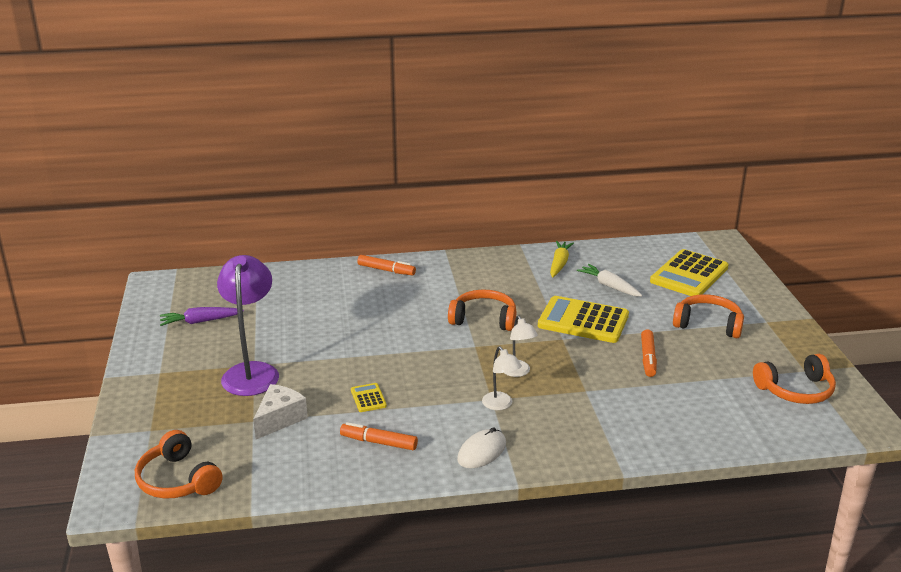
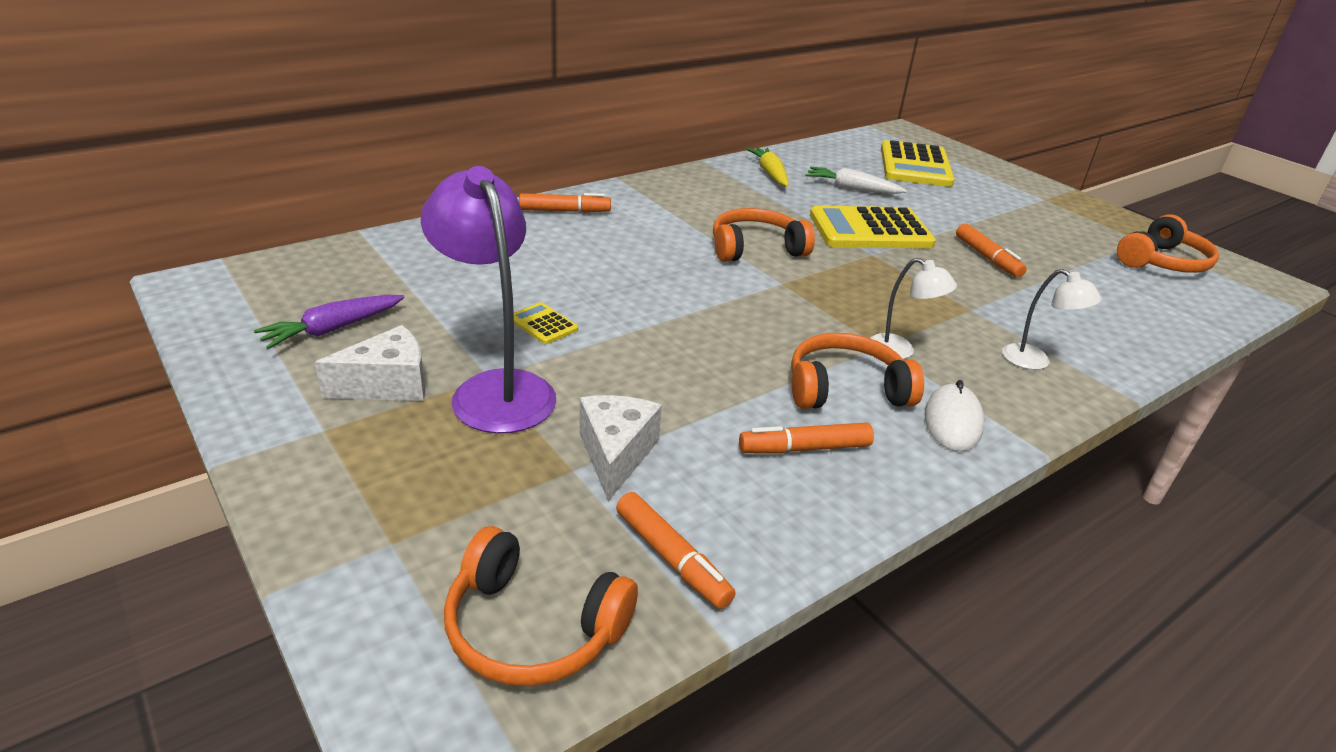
camera: 30 degrees left, 5 degrees up
(204, 357) = (388, 384): none -> white cheese
(260, 472) = (672, 558): none -> orange marker
(368, 398) = (719, 385): yellow calculator -> yellow calculator (543, 324)
(518, 372) = (871, 304): white lamp -> white lamp (1035, 361)
(708, 324) = (997, 211): orange headphones -> orange headphones (845, 389)

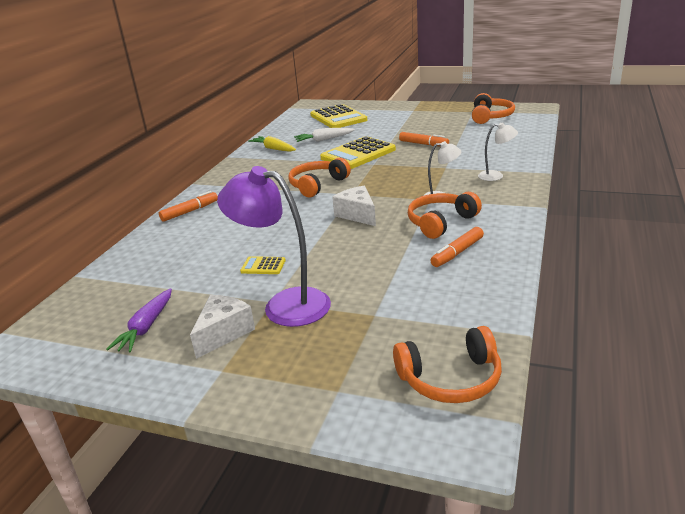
camera: 30 degrees left, 5 degrees down
(616, 454) = (384, 298): white cheese -> white cheese (357, 215)
(672, 558) = (466, 321): orange marker -> none
(953, 421) = (497, 213): white mouse -> none

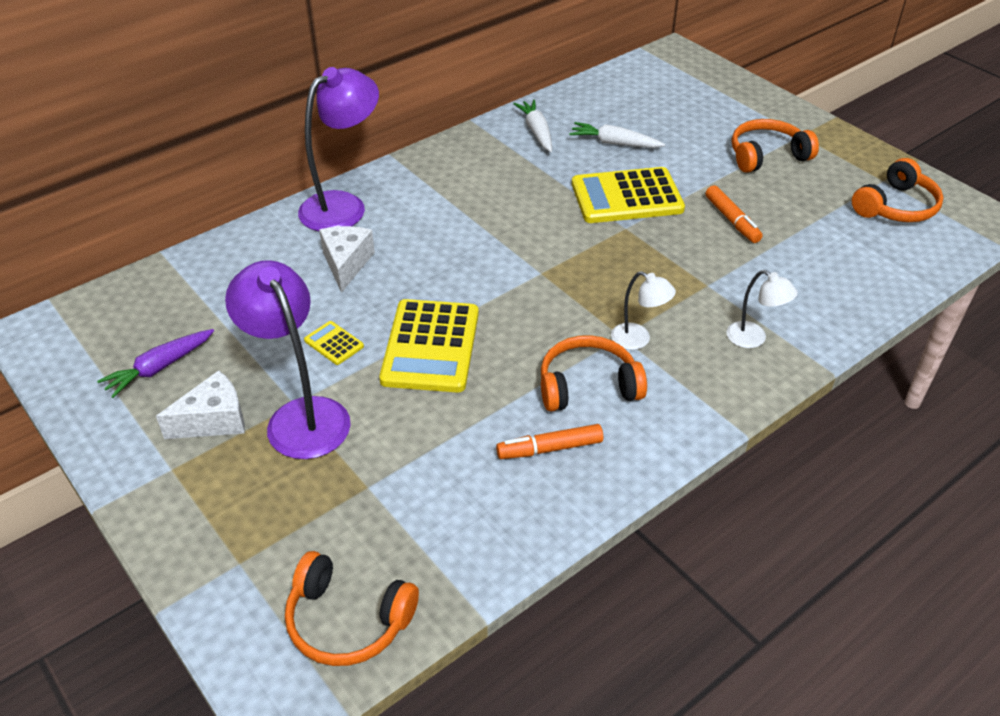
camera: 30 degrees right, 15 degrees up
(190, 211) = (343, 206): orange marker -> purple lamp
(273, 149) = (536, 131): yellow carrot -> white carrot
(317, 185) = (519, 233): orange headphones -> orange headphones (767, 155)
(338, 118) = (680, 102): yellow calculator -> yellow calculator (430, 346)
(357, 215) = (509, 315): white cheese -> white cheese (346, 264)

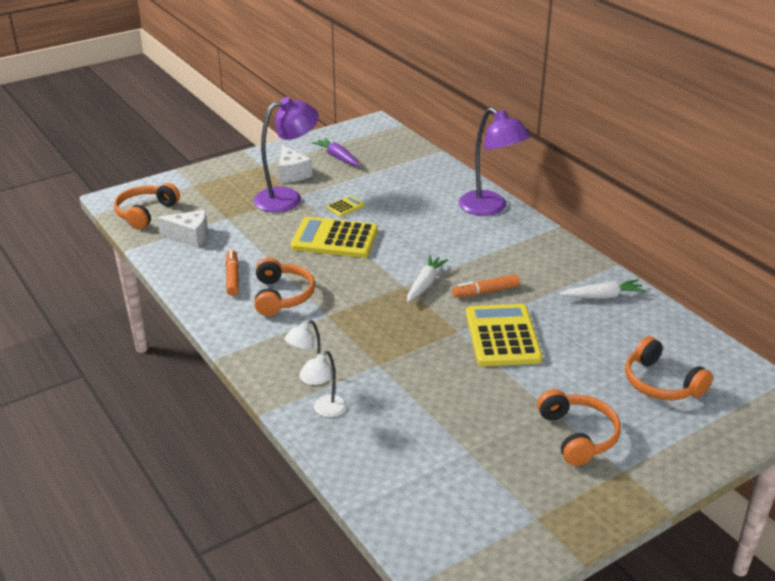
camera: 95 degrees right, 10 degrees down
(346, 264) = (423, 210): white cheese -> white cheese (190, 237)
(614, 143) = (589, 338): white carrot -> white carrot (425, 284)
(638, 340) = (321, 322): white lamp -> white lamp (325, 410)
(732, 220) = (466, 392): orange marker -> orange marker (486, 291)
(896, 206) = (487, 515): orange headphones -> orange headphones (661, 383)

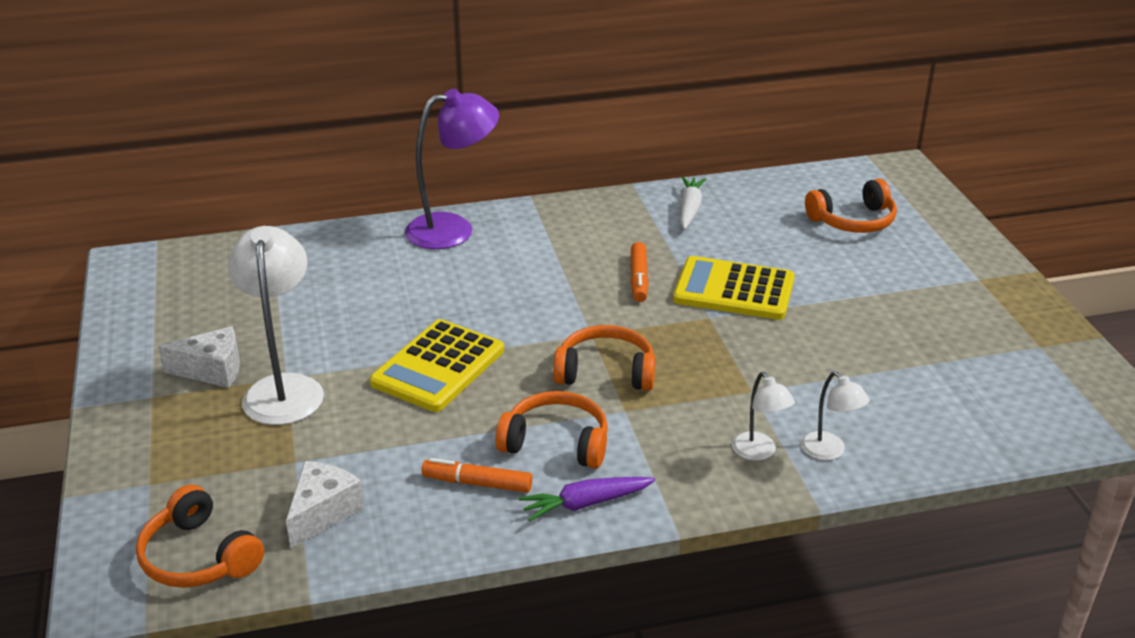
camera: 70 degrees left, 0 degrees up
(287, 198) = (284, 388): purple lamp -> white lamp
(337, 157) = (201, 317): purple carrot -> purple carrot (585, 504)
(345, 206) = (356, 340): yellow calculator -> none
(425, 284) = (597, 317): white carrot -> none
(578, 435) = (921, 289): orange headphones -> orange headphones (605, 372)

